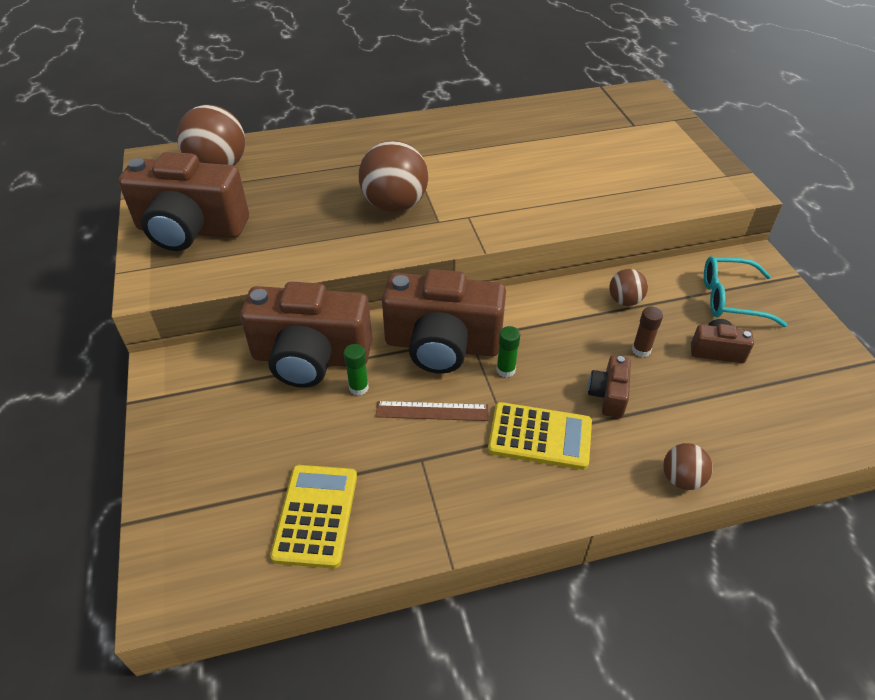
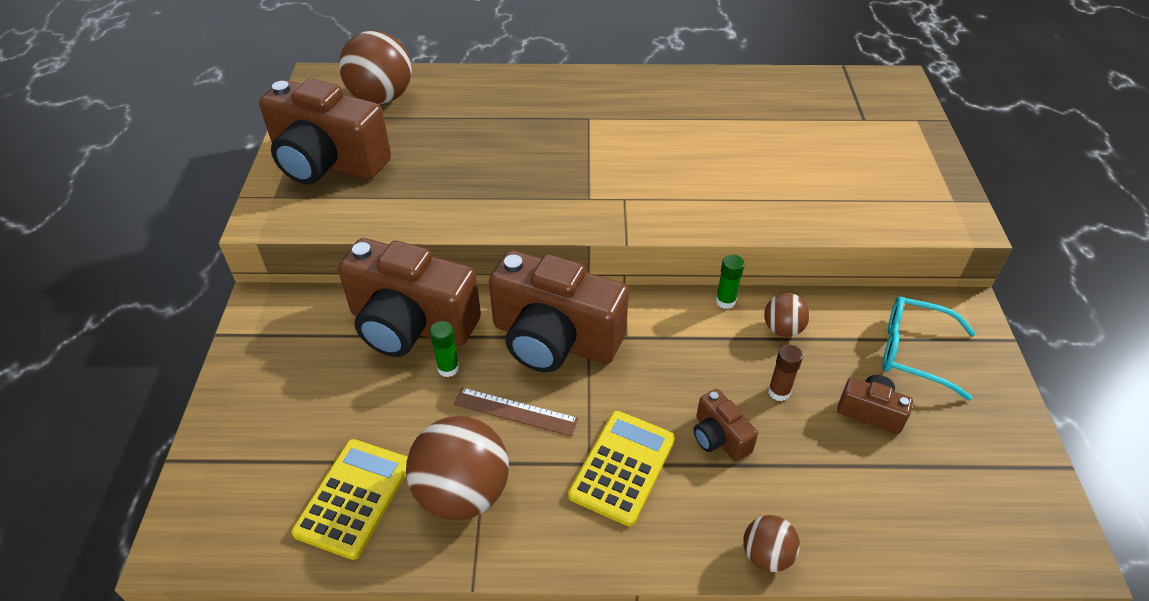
camera: 15 degrees right, 0 degrees up
(394, 205) = (548, 172): brown ball -> brown ball (462, 493)
(505, 370) = (613, 382): green glue stick -> green glue stick (725, 301)
(540, 436) = (622, 467): yellow calculator -> yellow calculator turned 90 degrees counterclockwise
(608, 395) = (719, 437): brown camera -> brown camera turned 60 degrees counterclockwise

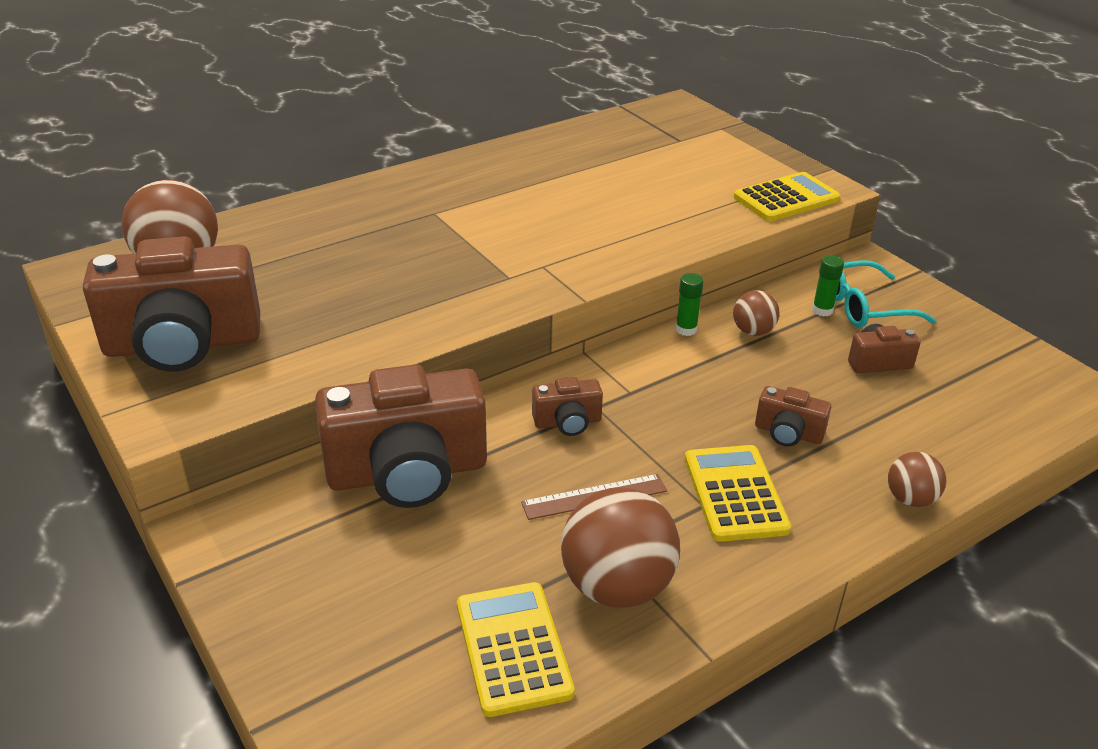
camera: 35 degrees left, 10 degrees down
(448, 368) = (489, 492): green glue stick -> green glue stick (822, 310)
(554, 339) = (567, 422): brown camera -> brown camera, size x0.45
(779, 392) = (798, 378): brown glue stick -> none
(906, 216) = (786, 198): none -> yellow calculator

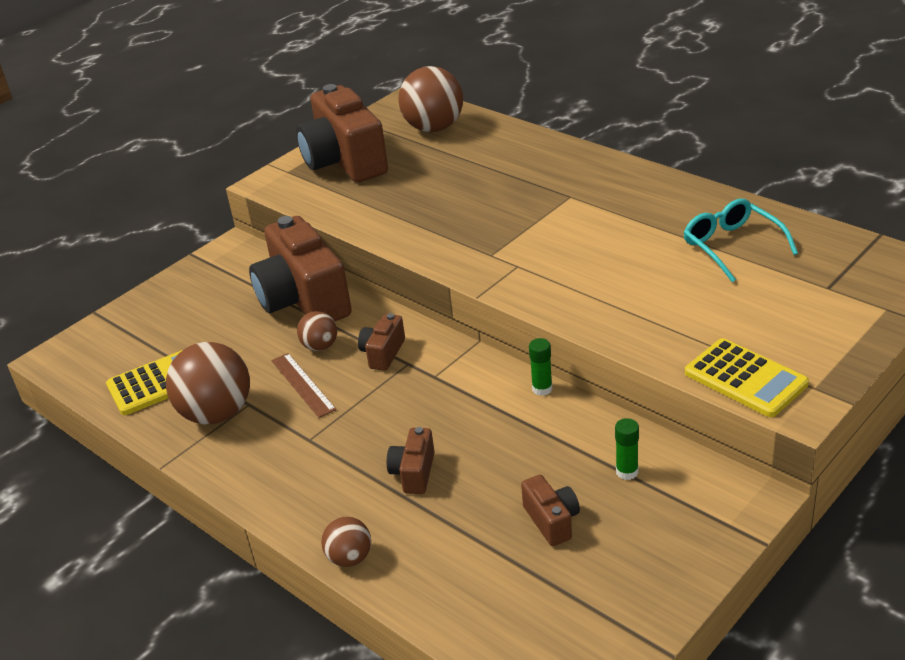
camera: 80 degrees right, 0 degrees up
(567, 422) = (383, 353): brown camera -> brown camera turned 45 degrees clockwise
(735, 493) = (326, 453): yellow calculator -> none
(753, 331) = (561, 430): brown ball -> brown ball (320, 346)
(864, 307) = (652, 502): turquoise glasses -> turquoise glasses (732, 246)

